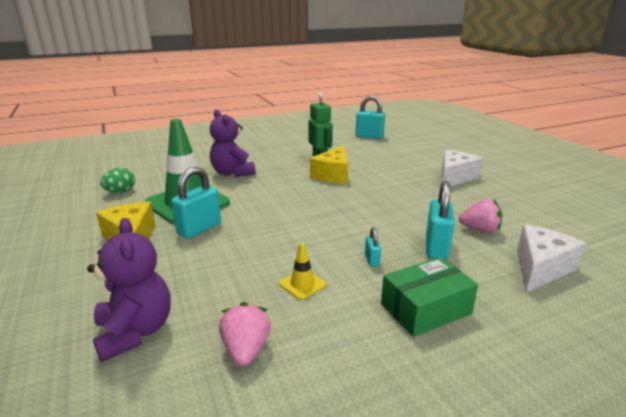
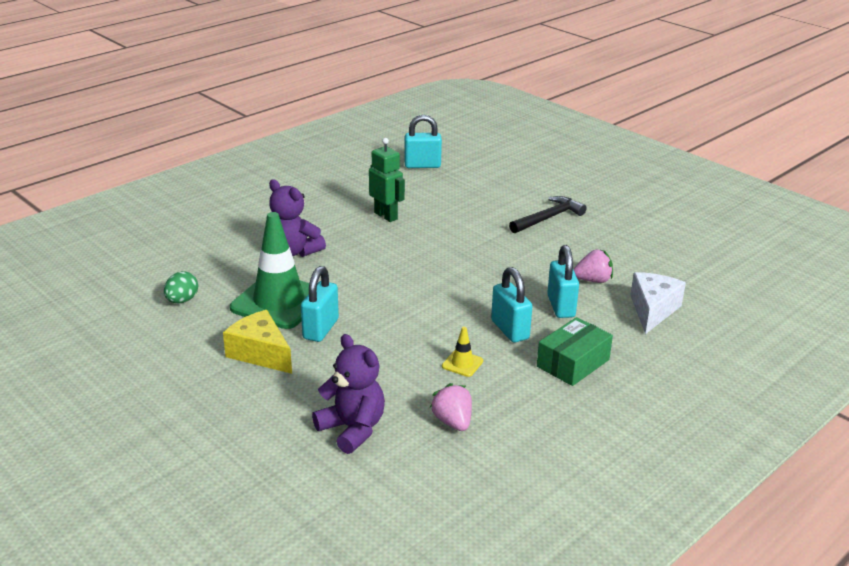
camera: 20 degrees left, 5 degrees up
(333, 175) = (415, 236): yellow cheese -> none
(372, 260) = (510, 330): turquoise padlock -> turquoise padlock, size x2.03
(454, 177) = (548, 218): white cheese -> black hammer

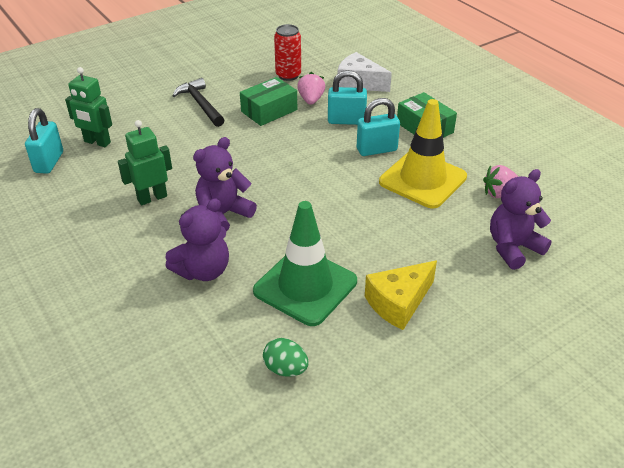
camera: 80 degrees left, 10 degrees up
(320, 329) = (361, 258): turquoise padlock -> none
(371, 251) = (223, 214): none -> purple teddy bear
(459, 179) = (97, 142): none -> green robot
(462, 363) = (422, 179): yellow traffic cone -> yellow traffic cone, size x2.47
(556, 257) = (269, 111): none -> green box
(639, 261) = (288, 75): none -> red can

